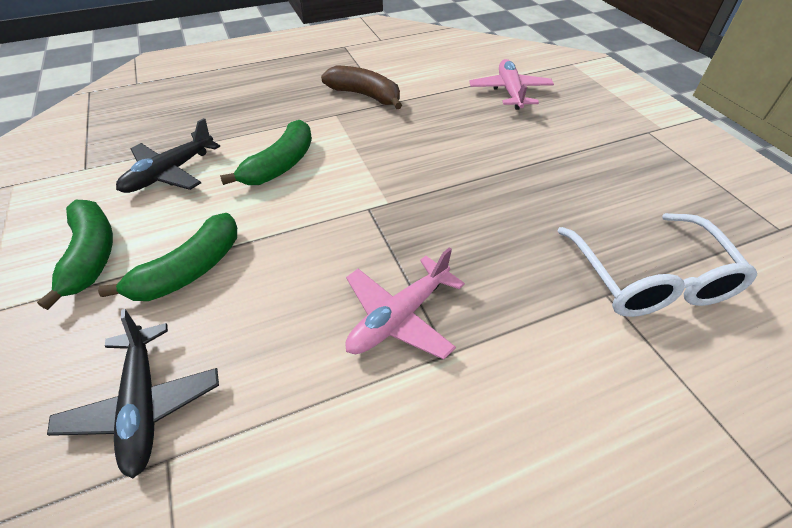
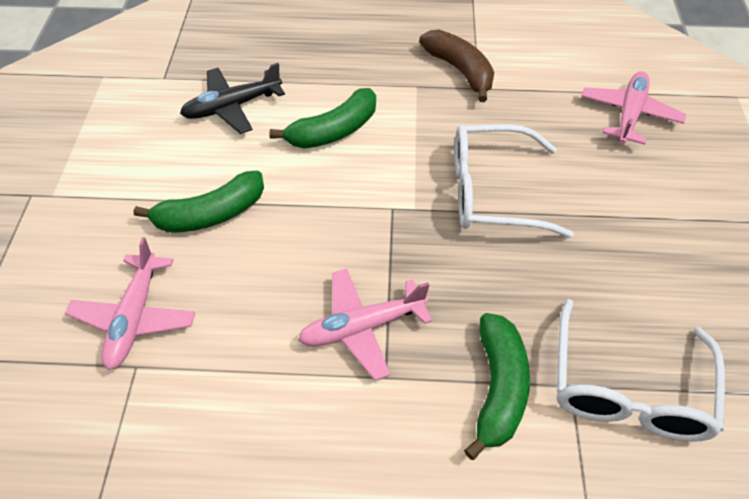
camera: 25 degrees right, 5 degrees up
(91, 256) = (141, 171): green banana -> green banana (498, 389)
(143, 404) = (135, 318): black plane -> pink plane
(445, 171) = (492, 192): none -> white glasses

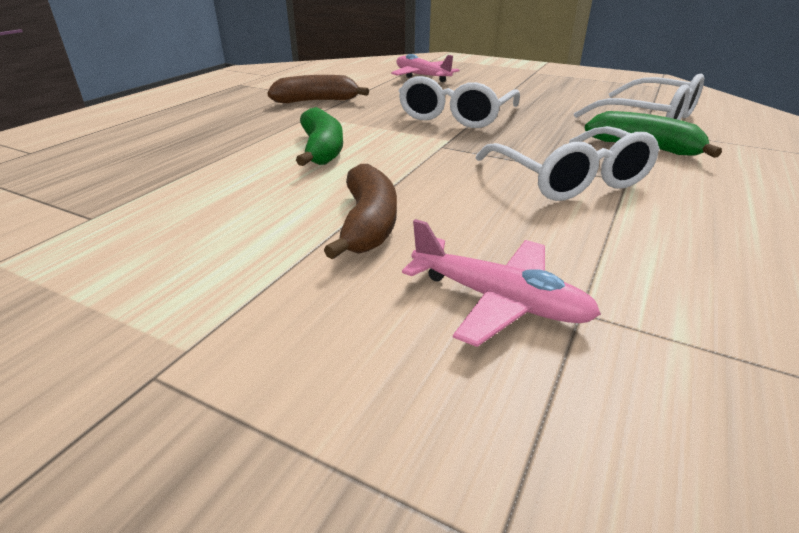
camera: 65 degrees left, 20 degrees down
(210, 214) = (368, 224): green banana -> brown banana
(232, 107) = (215, 186): black plane -> none
(362, 327) = (569, 179): pink plane -> white glasses

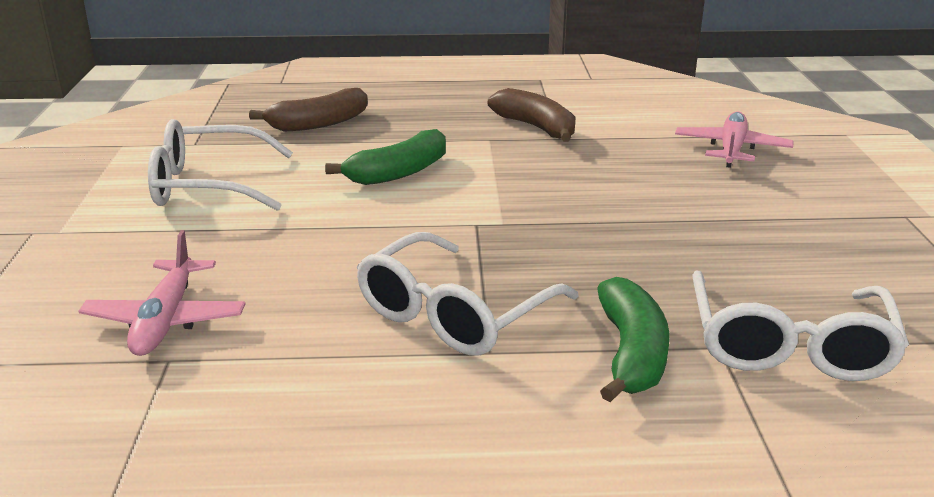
camera: 60 degrees right, 5 degrees down
(368, 224) = (257, 237): brown banana -> brown banana (318, 124)
(455, 116) = (591, 208): white glasses -> white glasses (208, 185)

